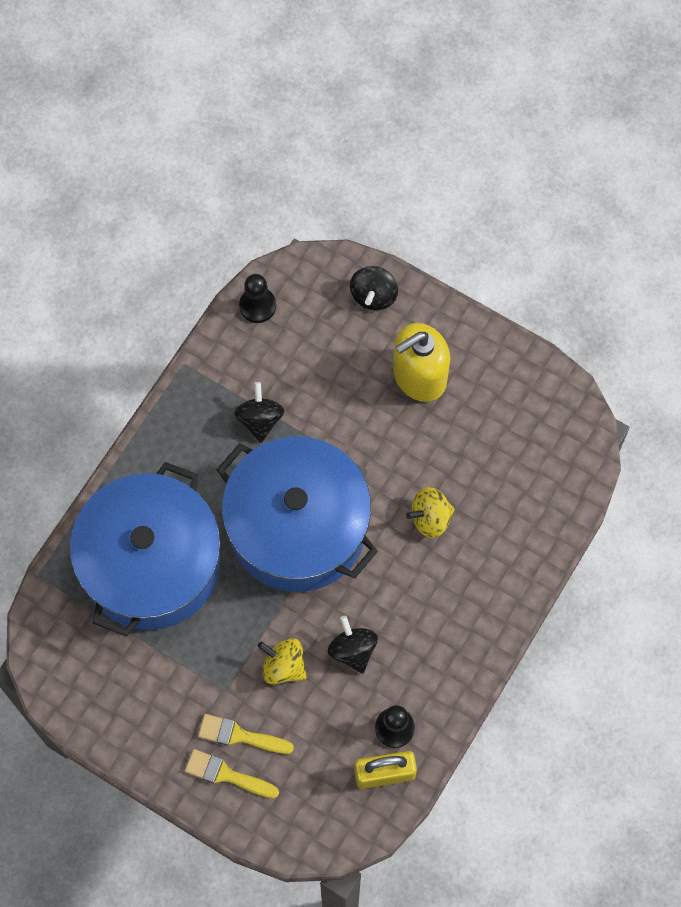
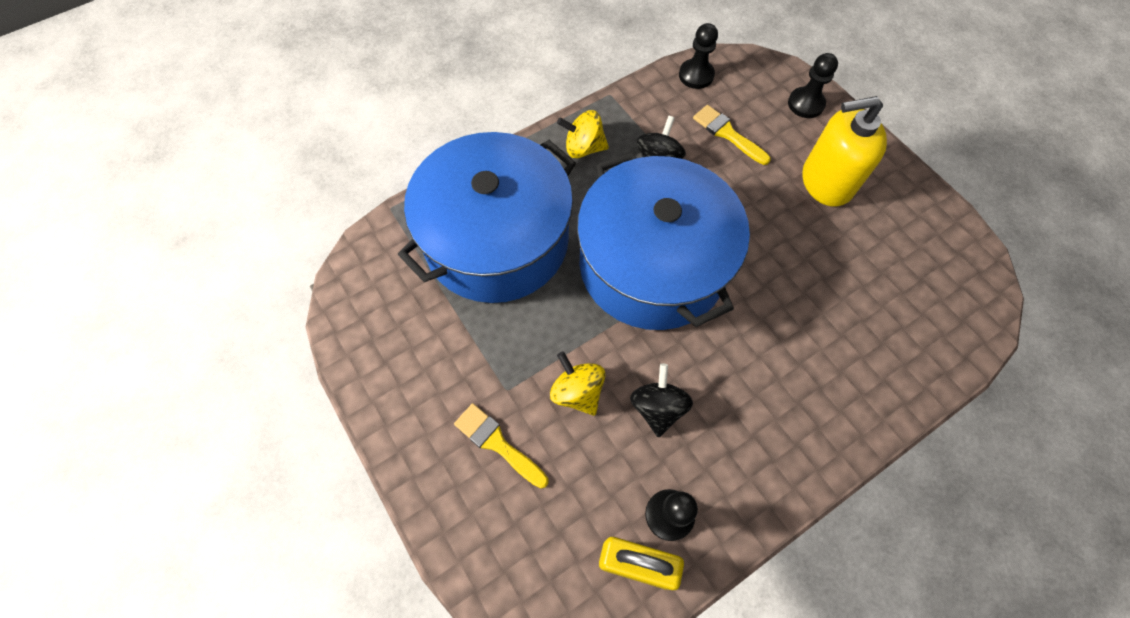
camera: 25 degrees right, 5 degrees down
(226, 774) = (462, 479): yellow brush -> yellow brush (727, 133)
(373, 296) = (805, 104): black spinning top -> black pawn
(430, 518) = (791, 311): yellow spinning top -> yellow spinning top (583, 148)

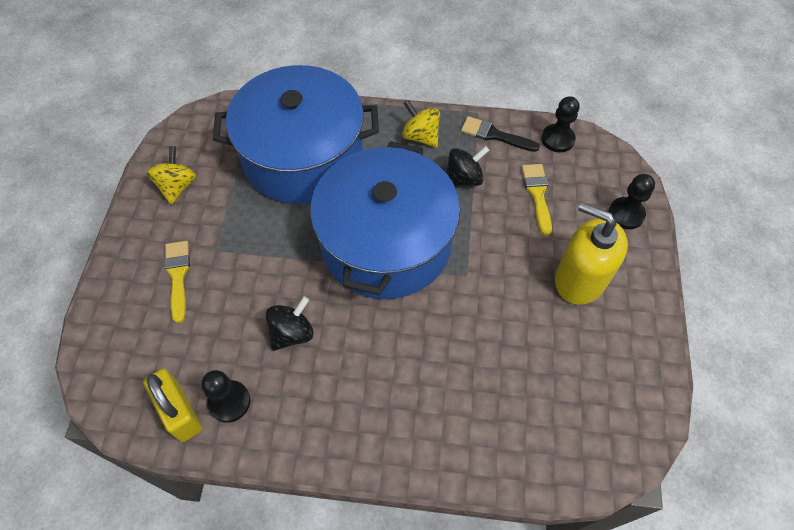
camera: 40 degrees right, 5 degrees down
(577, 392) = (254, 283): yellow spinning top -> yellow spinning top (177, 186)
(643, 105) = (494, 135): none -> black brush

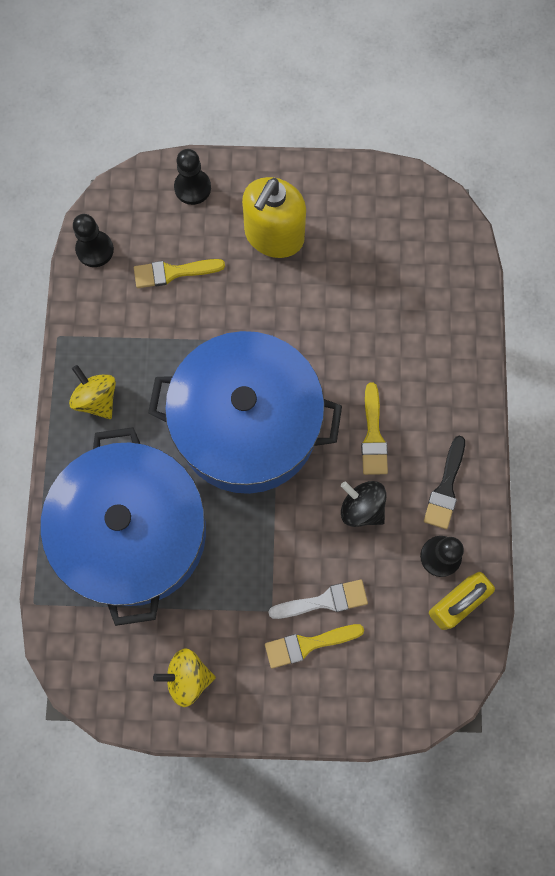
camera: 95 degrees left, 15 degrees up
(212, 292) = (324, 601): none -> white brush
(363, 351) = (373, 436): none -> yellow brush
(420, 136) = (97, 399): yellow spinning top -> yellow spinning top turned 105 degrees clockwise
(463, 179) = (156, 349): black spinning top -> none
(494, 135) = (91, 317): black brush -> black brush (445, 488)

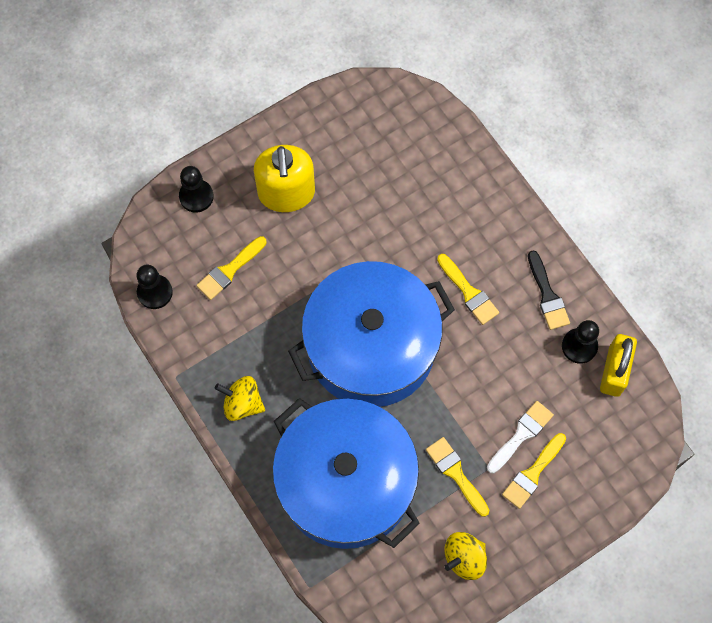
camera: 35 degrees left, 5 degrees down
(237, 594) = (455, 473): none -> yellow brush
(361, 508) = (499, 350): black spinning top -> none

